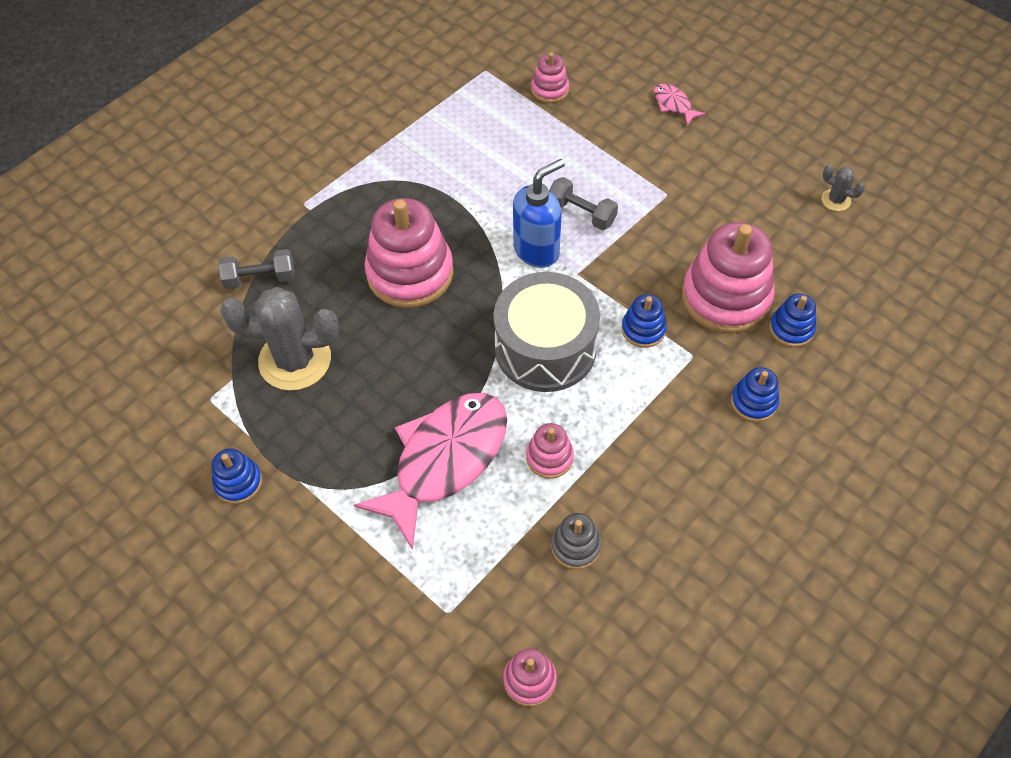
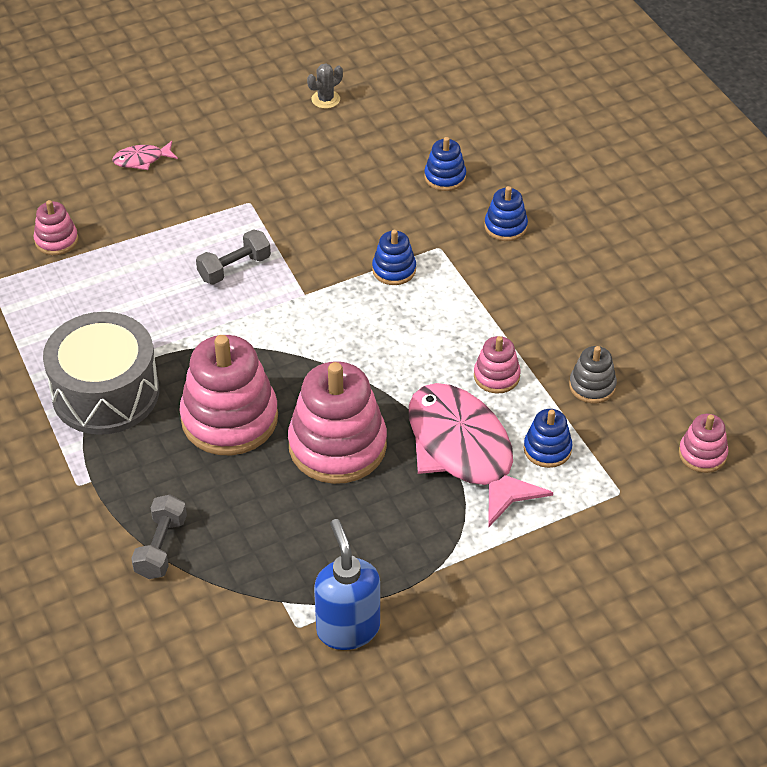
camera: 70 degrees left, 10 degrees down
(238, 482) = (412, 622): blue stacking toy -> blue stacking toy (547, 449)
(295, 360) = (287, 541): grey cactus -> none
(537, 250) = (259, 314): blue soap dispenser -> blue soap dispenser (348, 628)
(545, 348) = (377, 343): grey drum -> grey drum (105, 393)
(726, 297) = (389, 205): pink stacking toy -> pink stacking toy (337, 446)

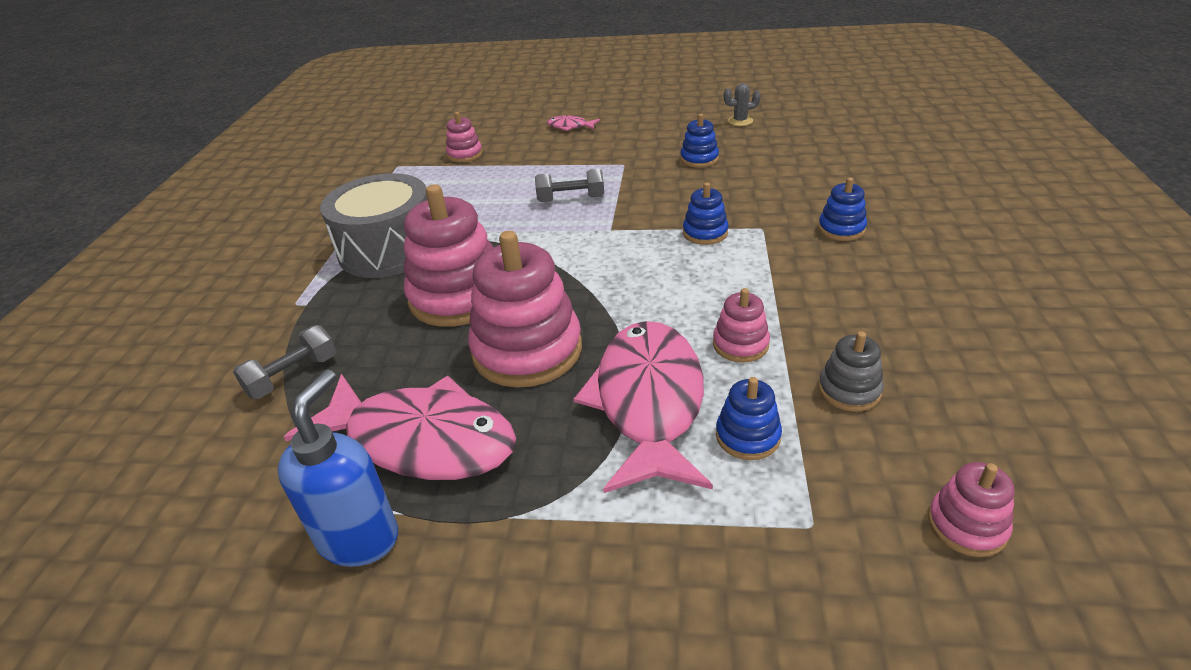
camera: 35 degrees right, 10 degrees down
(324, 549) = (421, 440): none -> pink fish
(445, 177) = (806, 183): blue stacking toy -> blue stacking toy (699, 159)

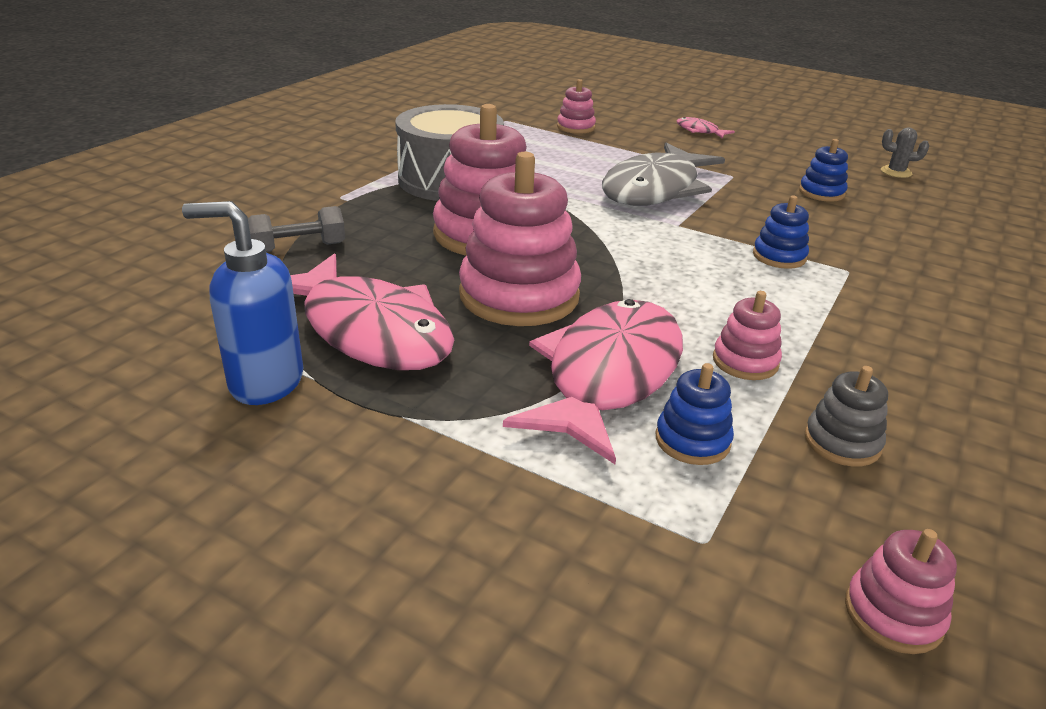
camera: 20 degrees right, 5 degrees down
(359, 537) = (265, 382): blue soap dispenser -> blue soap dispenser turned 120 degrees counterclockwise
(571, 199) = (655, 189): grey dumbbell -> grey fish
(841, 229) = (946, 298): blue stacking toy -> none

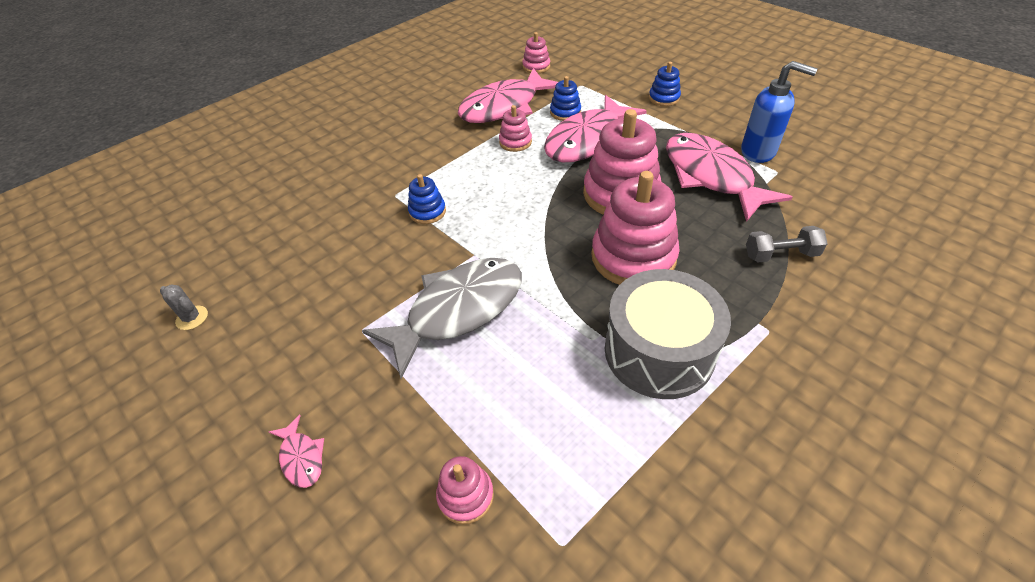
camera: 160 degrees left, 15 degrees up
(821, 193) = (308, 288): blue stacking toy -> blue stacking toy (664, 98)
(842, 442) = (504, 107): grey stacking toy -> pink fish

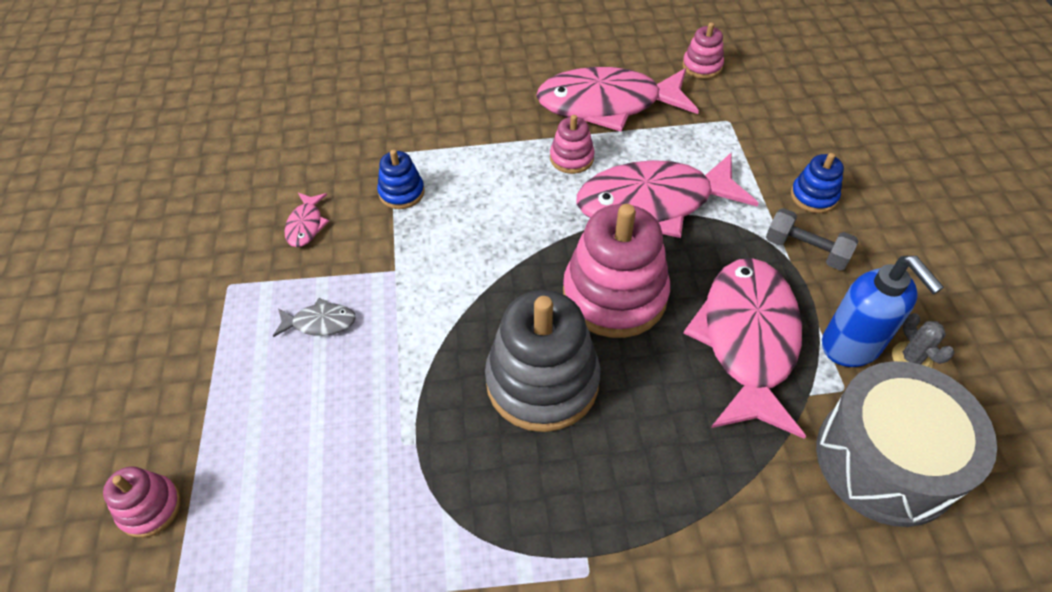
camera: 35 degrees right, 5 degrees up
(192, 318) = (125, 183): grey cactus -> grey cactus (911, 358)
(301, 457) = (79, 374): pink fish -> pink fish (306, 225)
(458, 311) = (320, 322): grey fish -> grey fish, size x0.41
(565, 112) = (668, 149): blue stacking toy -> none
(633, 257) = (542, 381): pink stacking toy -> grey stacking toy
(659, 351) = (449, 506): grey drum -> grey drum (885, 460)
(780, 255) = (712, 498): grey dumbbell -> grey dumbbell (805, 250)

